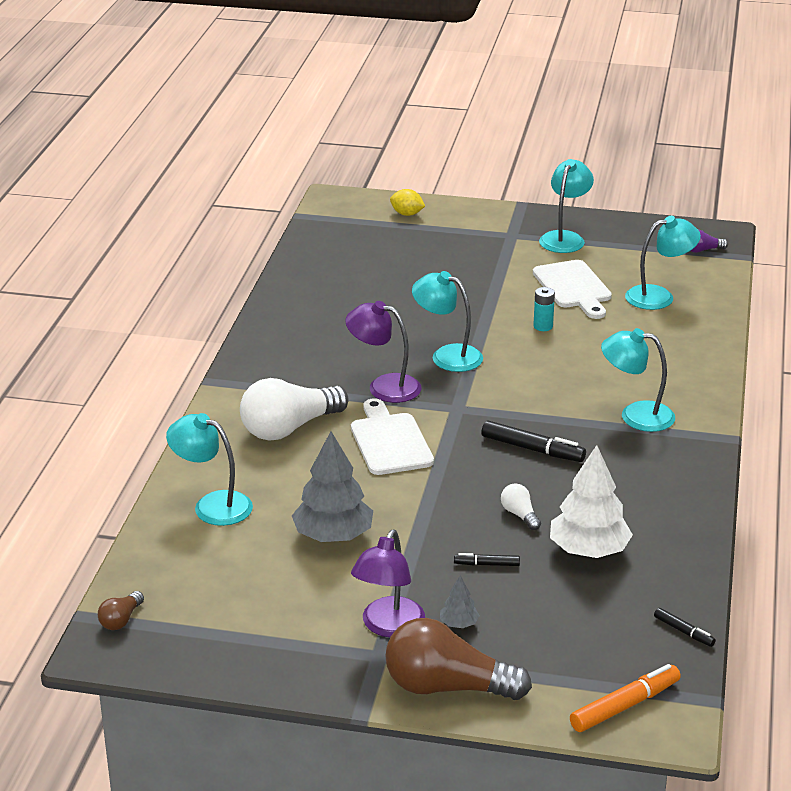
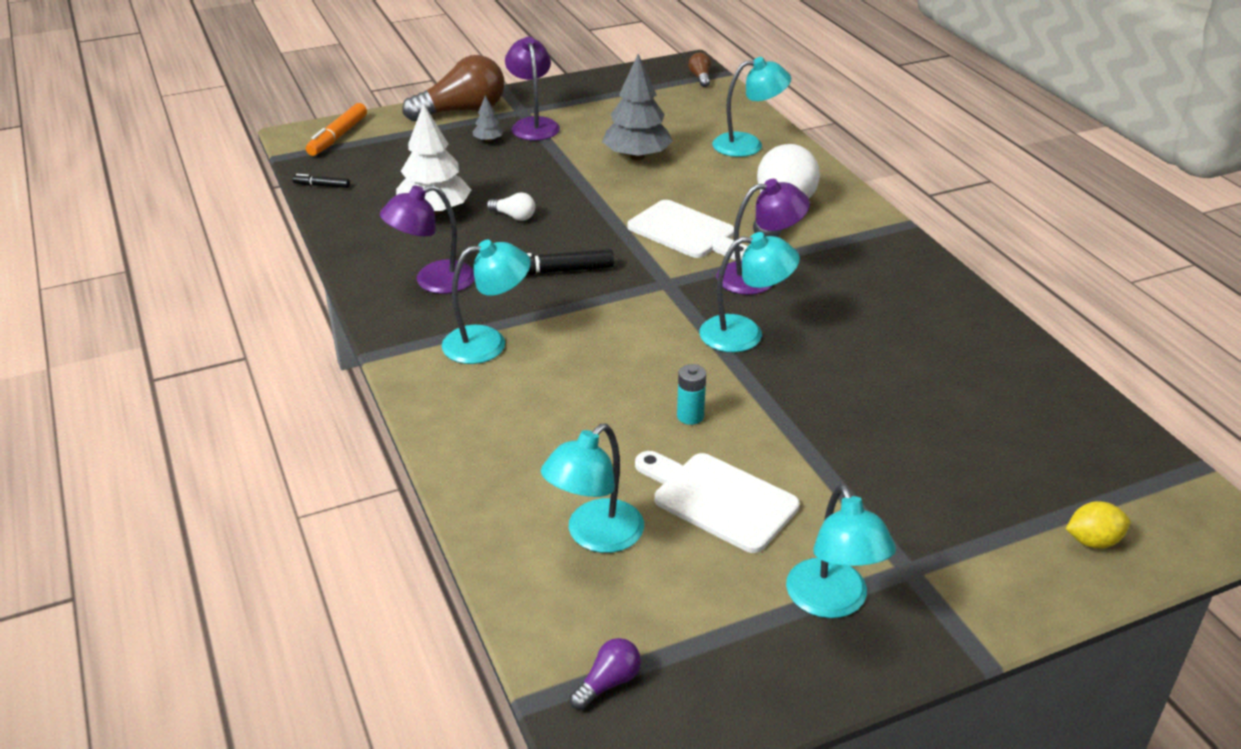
camera: 145 degrees right, 5 degrees up
(486, 564) = (505, 177): black marker -> none
(642, 479) = (433, 281): none -> purple lamp

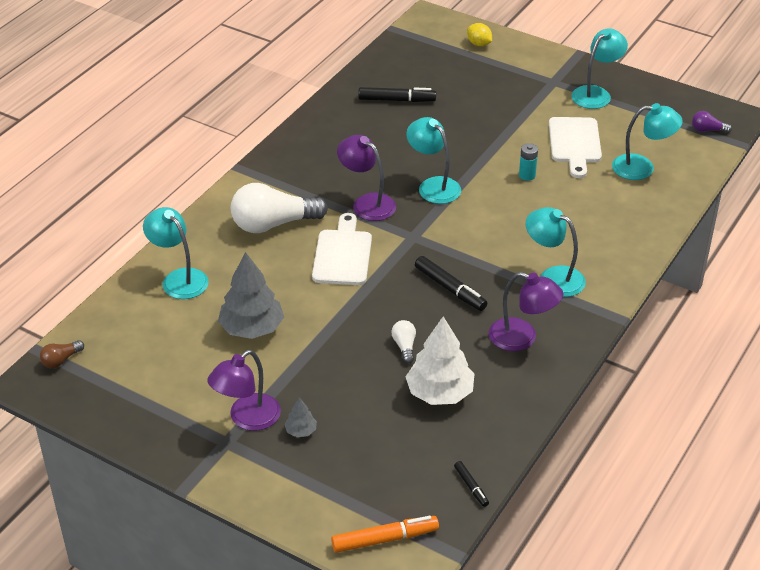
camera: 125 degrees left, 5 degrees up
(462, 111) = (260, 483): brown light bulb -> none
(971, 384) = (396, 100): none -> black marker

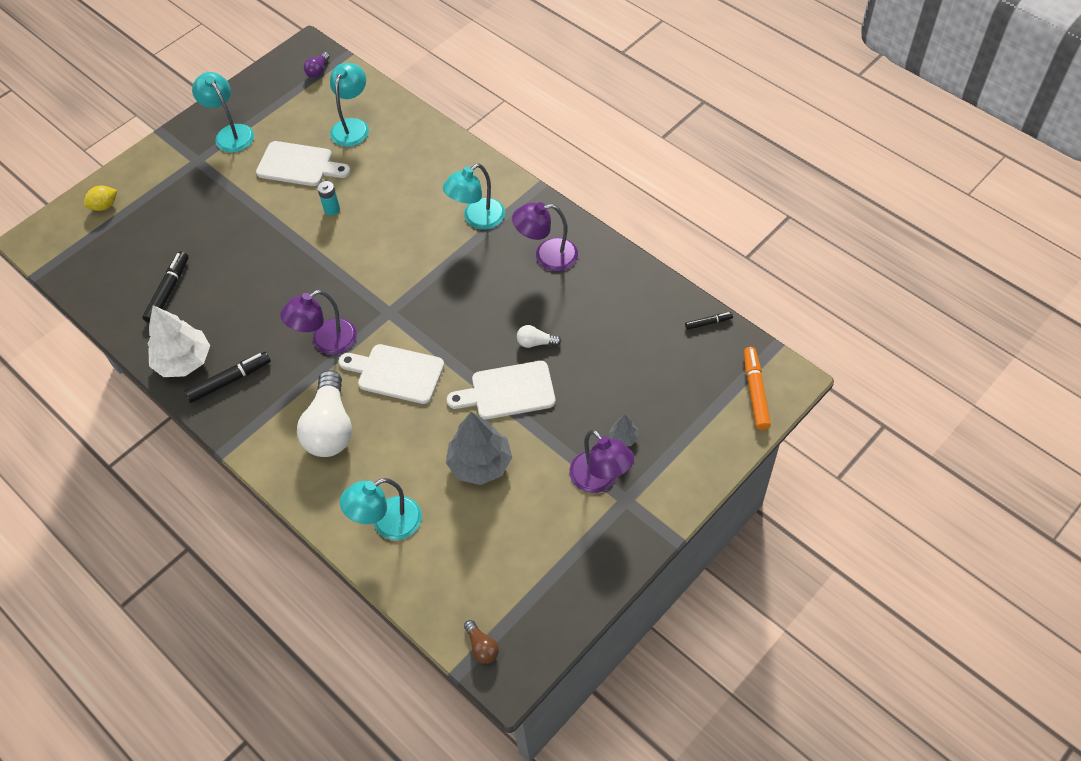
camera: 75 degrees left, 15 degrees up
(339, 335) = (508, 391): none -> white cutting board
(433, 186) = (319, 283): turquoise lamp -> none
(439, 393) = (599, 326): white tree -> white tree (183, 361)
(450, 289) = (470, 296): black marker -> black marker (229, 381)
(522, 338) = (547, 256): purple lamp -> purple lamp turned 135 degrees counterclockwise

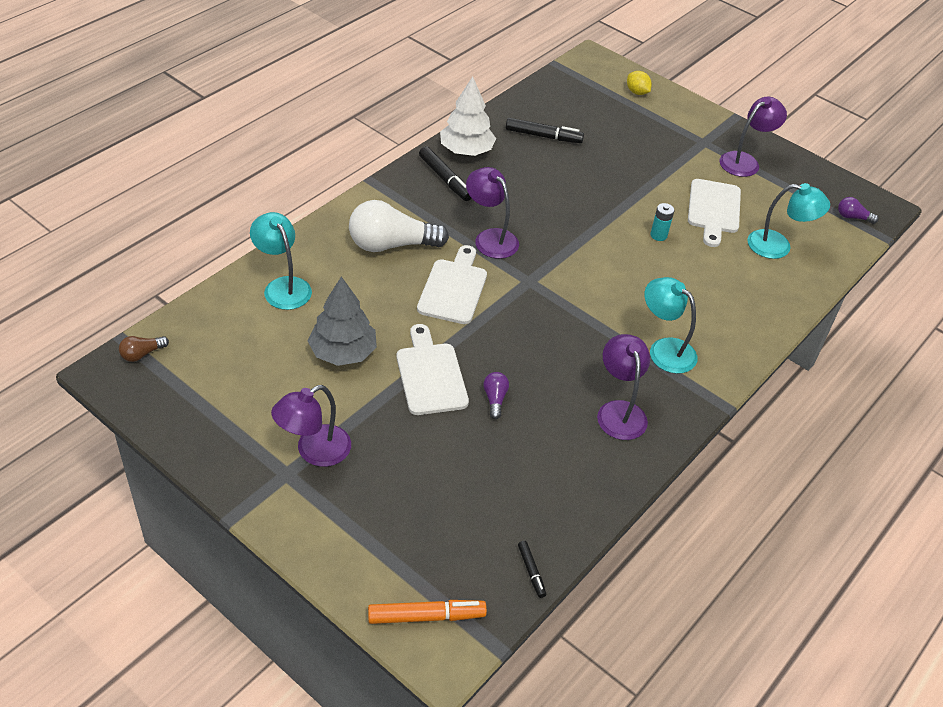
camera: 80 degrees right, 10 degrees down
(231, 133) = (745, 161): turquoise lamp -> purple lamp
(536, 342) = (495, 399): white light bulb -> purple light bulb
(623, 438) = (366, 475): grey tree -> none

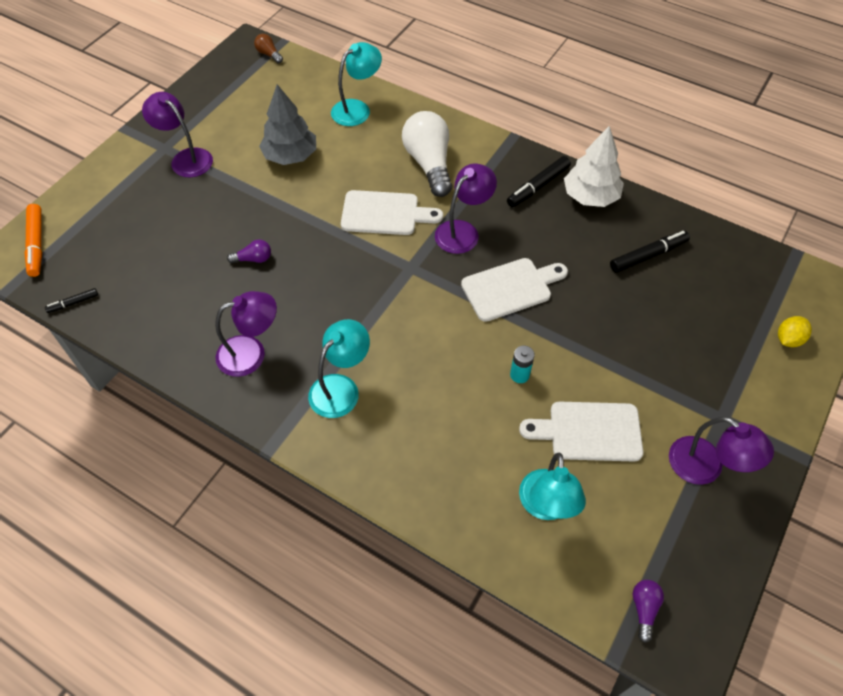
camera: 85 degrees right, 10 degrees up
(430, 375) = (275, 213): white cutting board -> white cutting board (510, 288)
(543, 136) = (648, 256): black marker -> black marker turned 120 degrees counterclockwise

